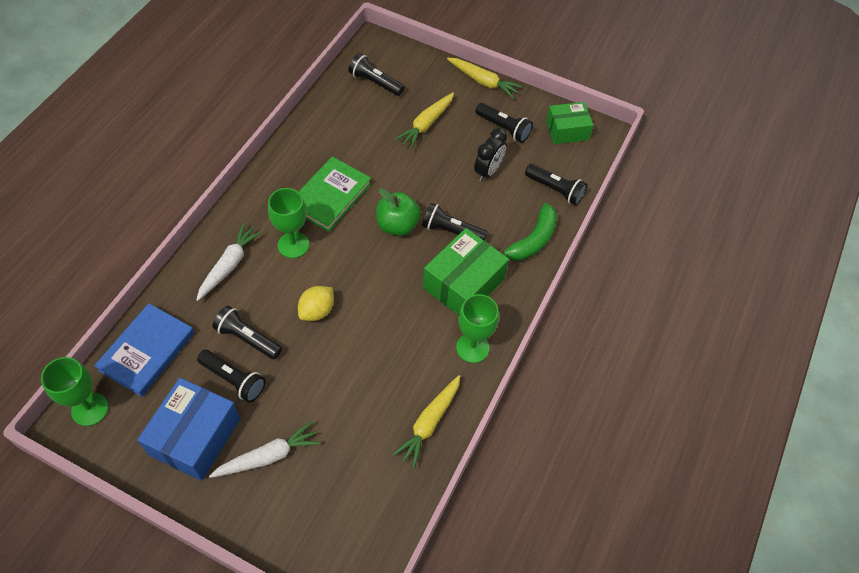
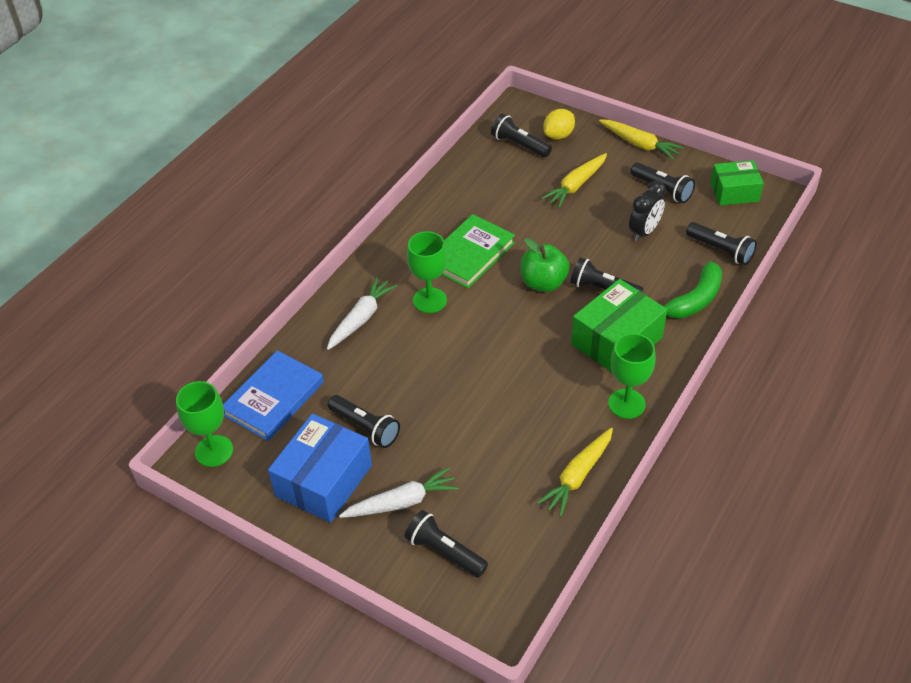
camera: 10 degrees right, 10 degrees down
(247, 338) = (380, 389): black flashlight -> black flashlight (444, 552)
(317, 311) = (455, 364): yellow lemon -> yellow lemon (558, 135)

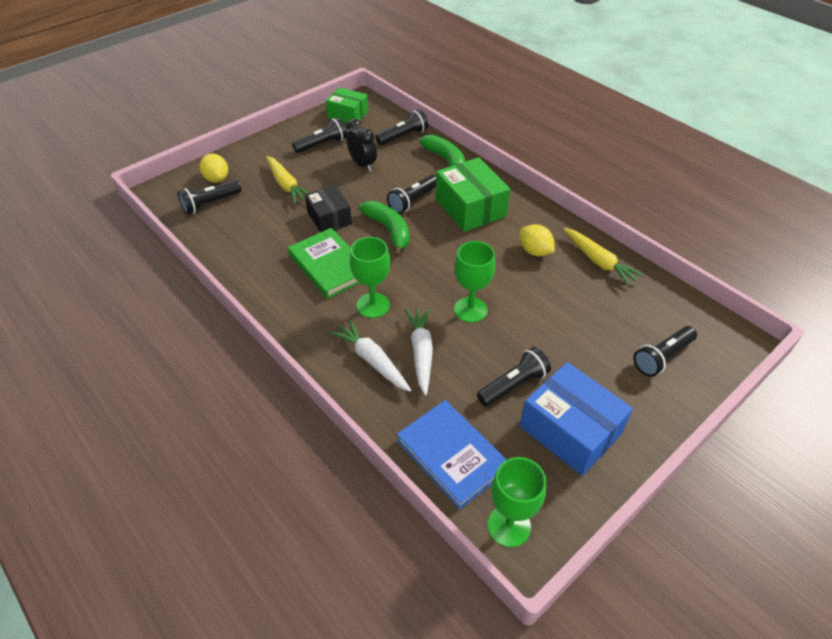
camera: 75 degrees left, 0 degrees up
(401, 502) = (606, 375): white carrot -> white carrot (421, 353)
(540, 233) = (329, 218): none -> black box
(543, 283) = (389, 230): green apple -> green banana
(567, 413) = (534, 251): none -> yellow lemon
(626, 404) = (535, 219): green goblet -> green goblet (470, 310)
(639, 144) = (263, 141): yellow carrot -> none
(734, 192) = (348, 114): green box -> green box turned 75 degrees counterclockwise

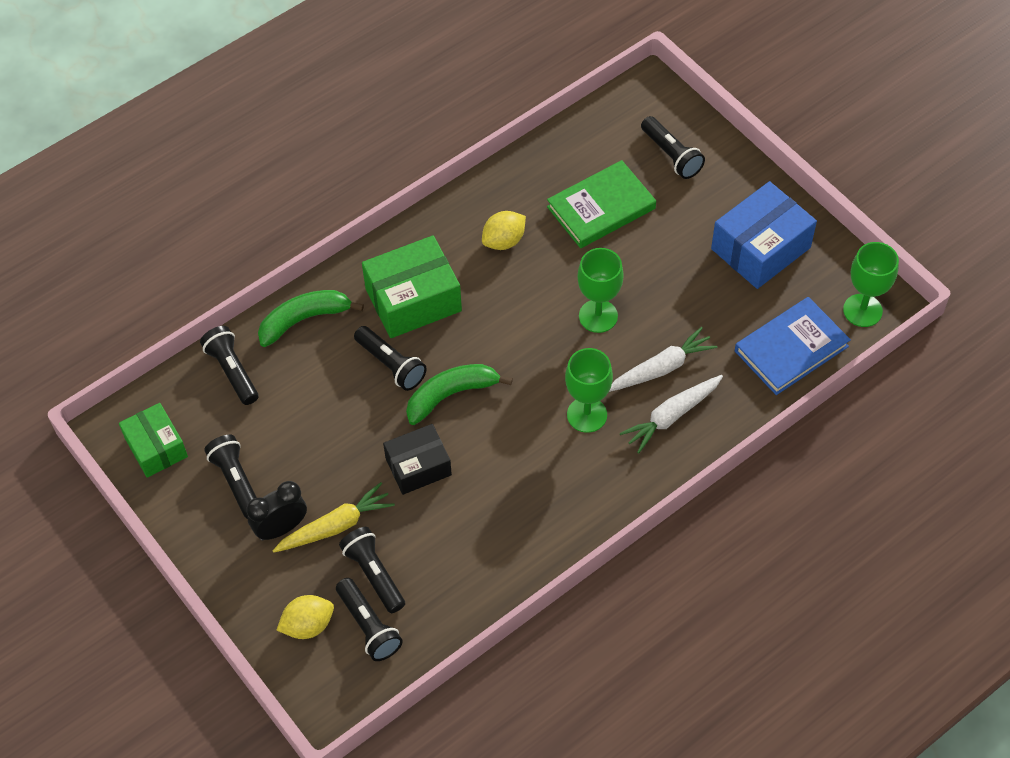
camera: 85 degrees left, 10 degrees up
(329, 266) = (514, 463): green book -> green book (601, 208)
(348, 114) = (156, 447): green box -> green box turned 60 degrees counterclockwise
(362, 164) = (298, 426): black clock -> black clock (281, 528)
(421, 353) = (661, 368): white carrot -> white carrot turned 150 degrees clockwise
(514, 384) = (705, 287): black flashlight -> black flashlight (374, 574)
(598, 261) = (526, 181): yellow carrot -> none

